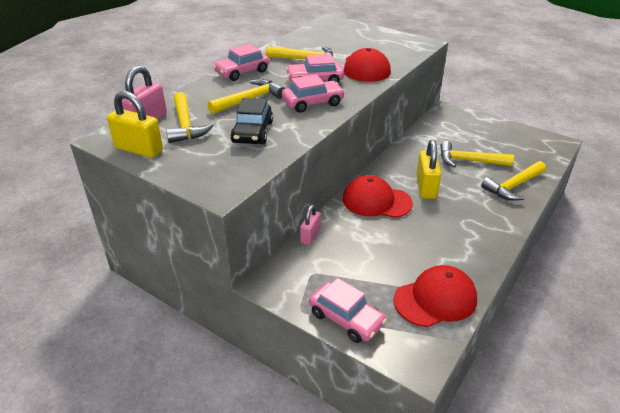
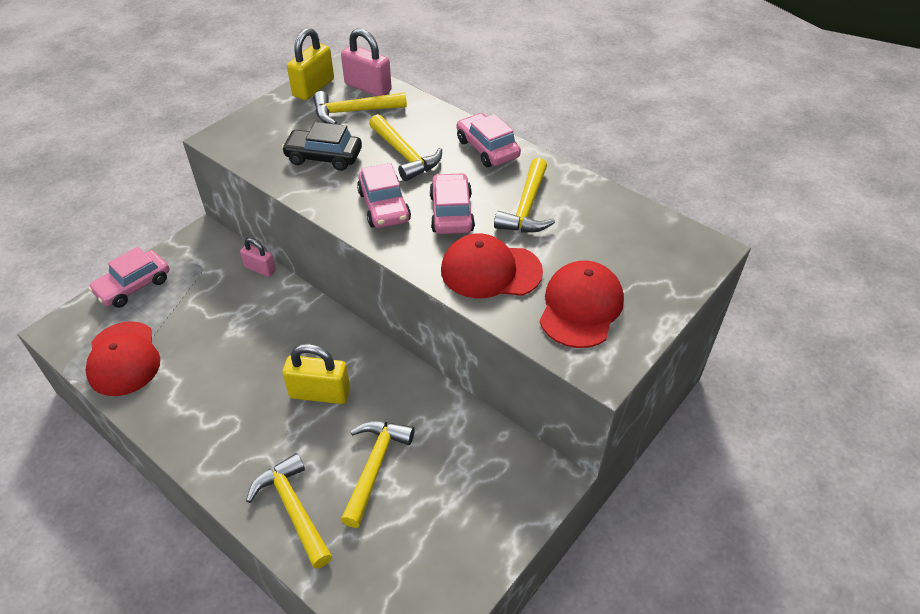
camera: 95 degrees right, 10 degrees up
(376, 201) = (304, 334): red cap -> red cap (581, 307)

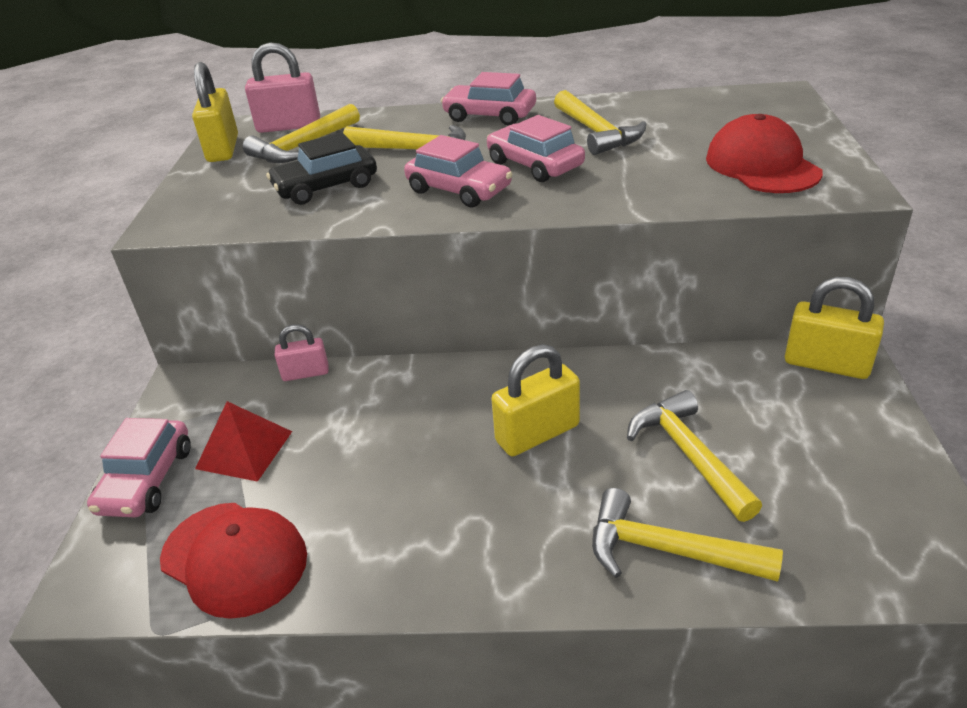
camera: 35 degrees left, 10 degrees down
(186, 298) = (244, 449): none -> red pyramid
(490, 271) = (644, 181): red cap -> none
(532, 473) = (826, 364): none -> yellow padlock

